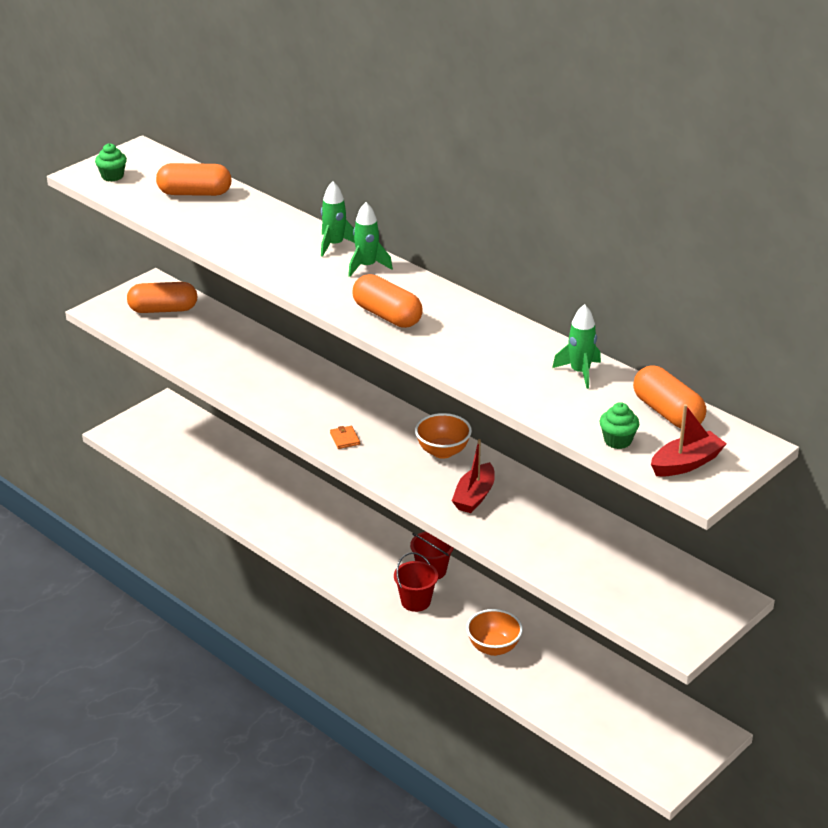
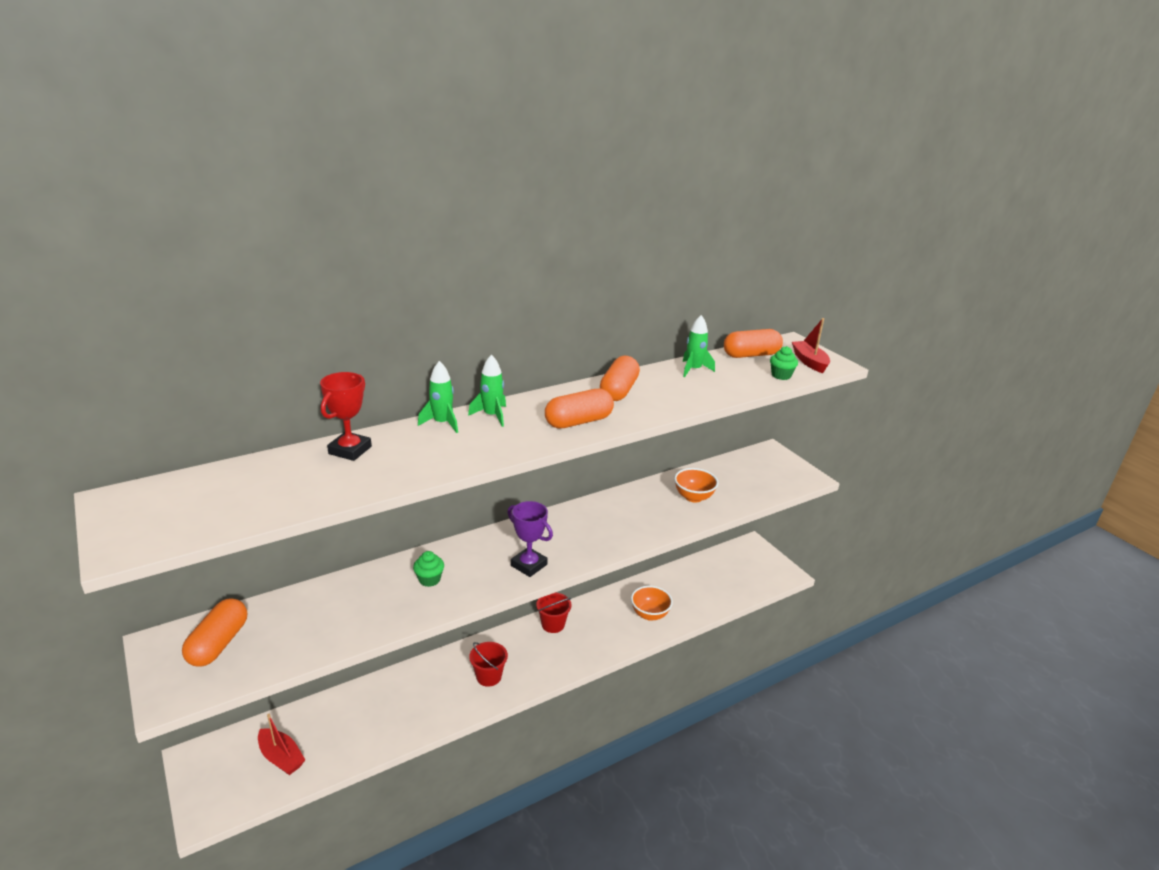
camera: 75 degrees left, 5 degrees down
(112, 176) = (154, 528): green cupcake -> green cupcake (429, 579)
(195, 193) = (263, 479): orange capsule -> orange capsule (619, 390)
(259, 215) = (350, 450): none -> red trophy
(345, 439) = (529, 565): orange wallet -> purple trophy
(415, 601) = (585, 642): red bucket -> red bucket (489, 676)
(443, 451) = (572, 520): orange bowl -> orange bowl (693, 497)
(474, 496) = (635, 518): red boat -> red boat (281, 757)

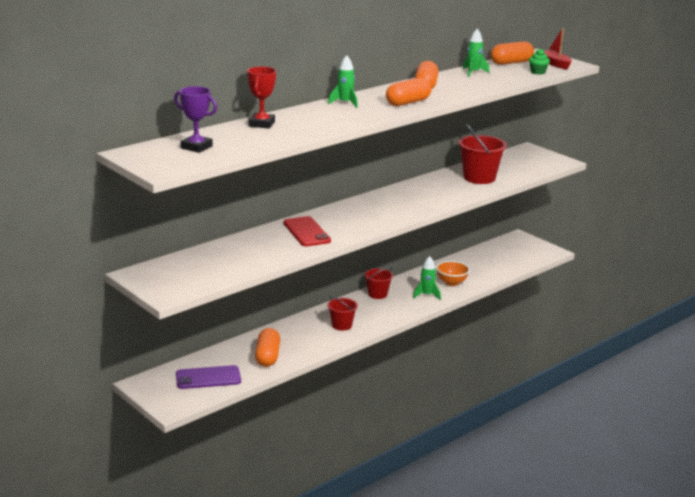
camera: 10 degrees left, 5 degrees down
(218, 644) = (179, 271): orange capsule -> orange capsule (267, 357)
(281, 757) = (208, 378): red boat -> purple phone
(429, 579) = (306, 232): green cupcake -> red phone
(442, 423) = (313, 108): green rocket -> green rocket (426, 295)
(529, 565) = (375, 220): purple trophy -> purple trophy (196, 147)
(693, 497) = (479, 178): orange bowl -> red bucket

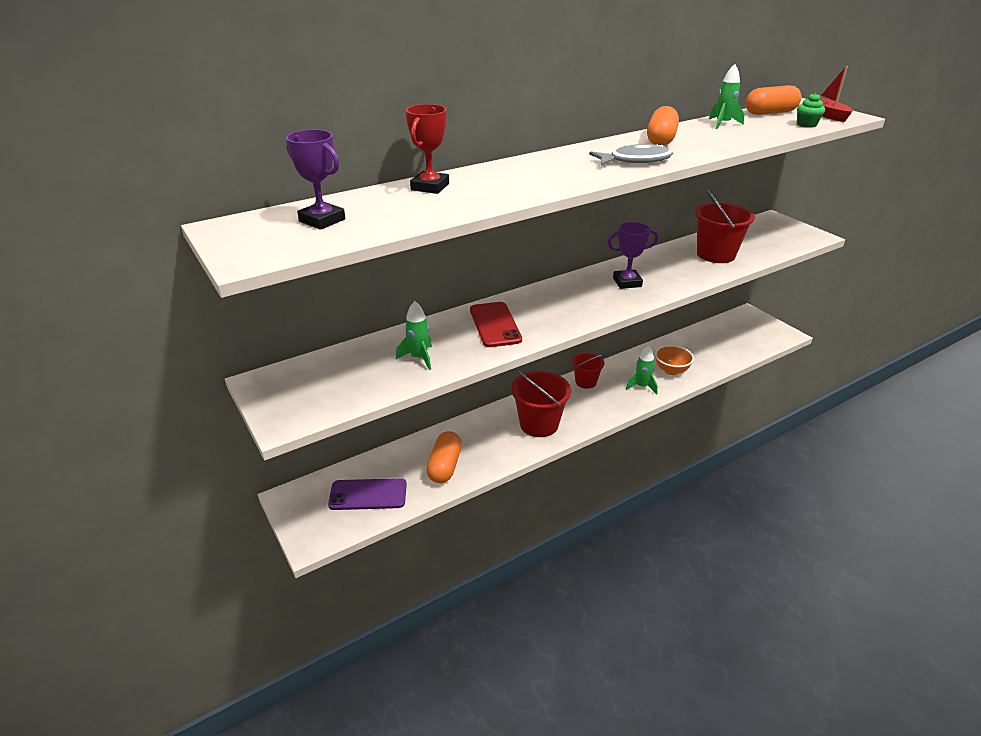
camera: 10 degrees right, 10 degrees up
(341, 325) = (539, 424): red bucket -> red bucket, size x1.68
(345, 103) = (551, 160): green rocket -> green rocket (419, 358)
(408, 102) = (635, 161): orange capsule -> grey fish
(408, 200) = (627, 282): none -> purple trophy

